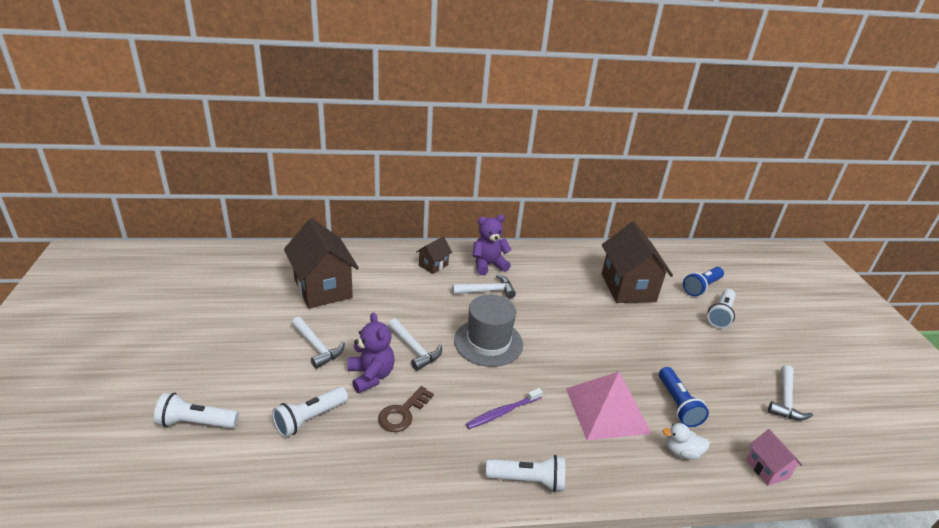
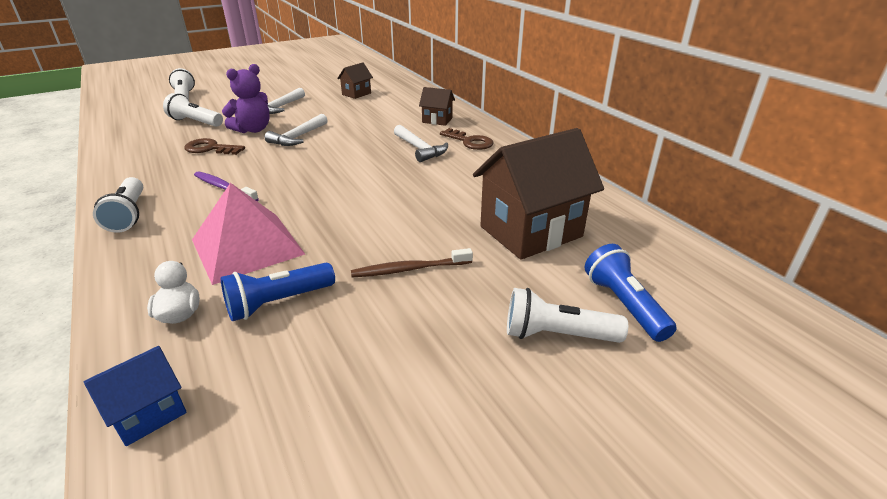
camera: 70 degrees right, 0 degrees up
(323, 288) = (356, 94): brown house -> brown house, size x0.48
(488, 265) = (470, 142): purple teddy bear -> brown key
(488, 342) = (331, 164): grey hat -> none
(655, 344) = (409, 269): none -> brown toothbrush
(701, 287) = (624, 304): blue flashlight -> blue flashlight turned 45 degrees clockwise
(767, 469) = (149, 414): pink house -> blue house
(785, 400) = (343, 443): white hammer -> none

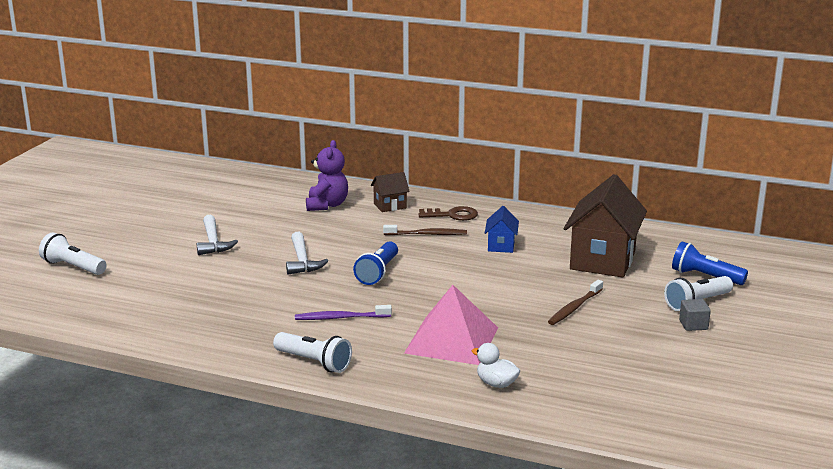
camera: 40 degrees left, 10 degrees down
(149, 414) = (579, 417): blue house -> blue house (501, 246)
(195, 122) = (163, 284): white flashlight -> none
(210, 148) = (246, 298): brown key -> none
(253, 130) = (242, 270): purple teddy bear -> purple teddy bear (327, 205)
(278, 302) = (538, 354): blue flashlight -> blue flashlight (378, 272)
(356, 94) = (258, 204): brown house -> none
(420, 149) = (427, 234): white hammer -> brown toothbrush
(501, 364) = (693, 325): none -> grey cube

